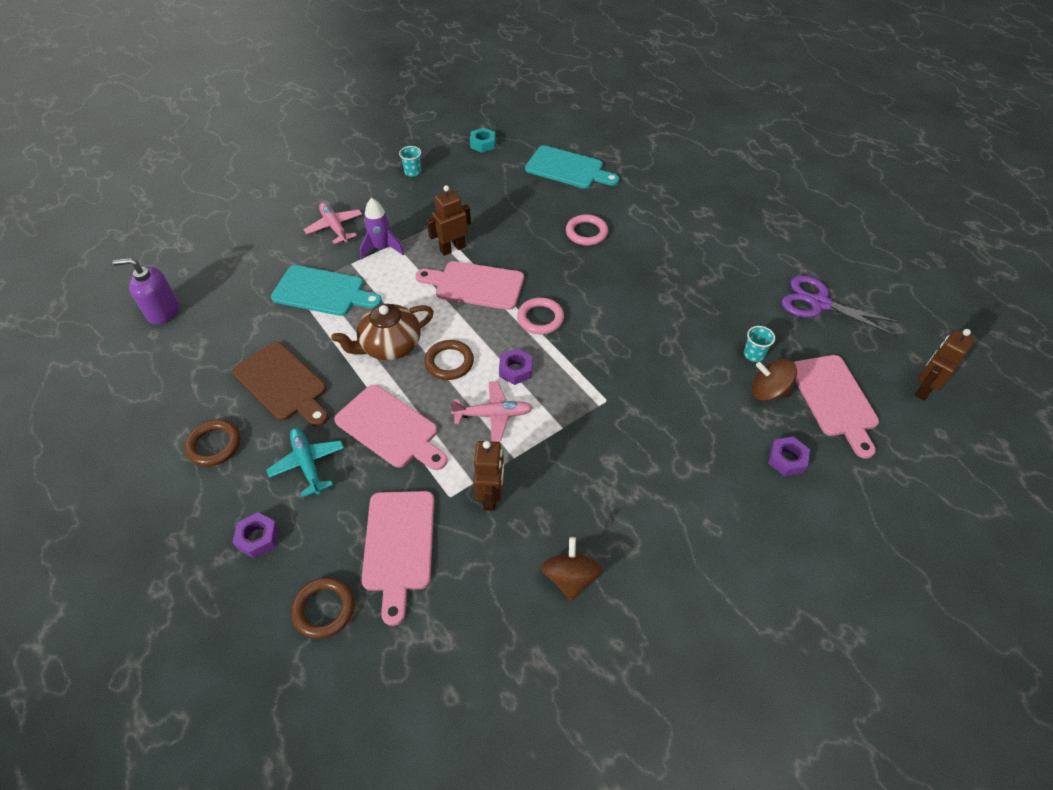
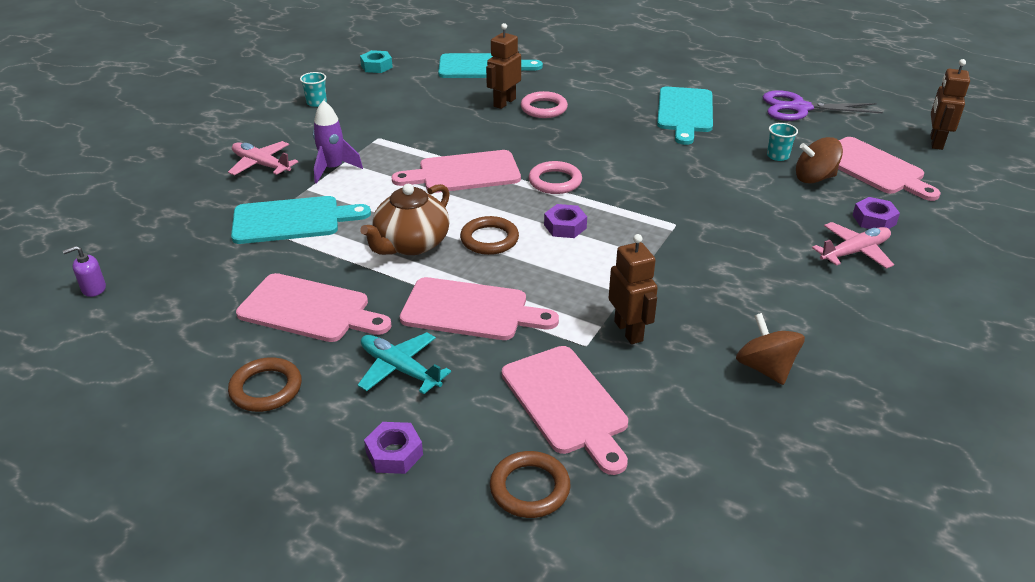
camera: 25 degrees left, 15 degrees down
(162, 311) = (93, 289): purple soap dispenser -> purple soap dispenser, size x0.55
(283, 384) = (309, 309): brown cutting board -> pink cutting board
(452, 248) = (414, 151): brown robot -> brown robot (504, 102)
(493, 415) = (573, 267): pink plane -> pink plane (854, 252)
(706, 275) = (685, 112): none -> turquoise cutting board

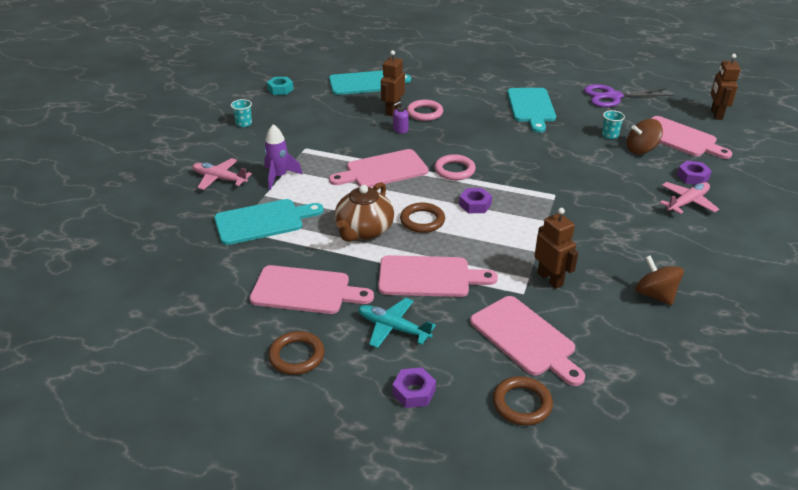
camera: 10 degrees left, 0 degrees up
(93, 289) = (124, 294): purple soap dispenser -> purple soap dispenser (400, 129)

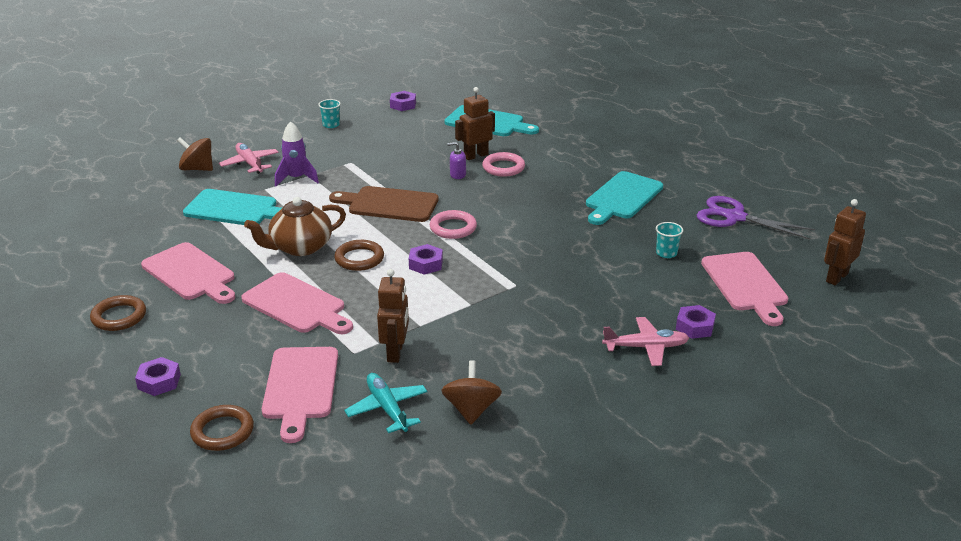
camera: 35 degrees right, 5 degrees down
(280, 89) = (403, 105): turquoise nut -> purple nut
(383, 170) = (389, 204): pink cutting board -> brown cutting board
(393, 328) = (212, 330): turquoise plane -> turquoise plane (387, 409)
(641, 149) = (679, 279): brown spinning top -> brown spinning top (197, 169)

